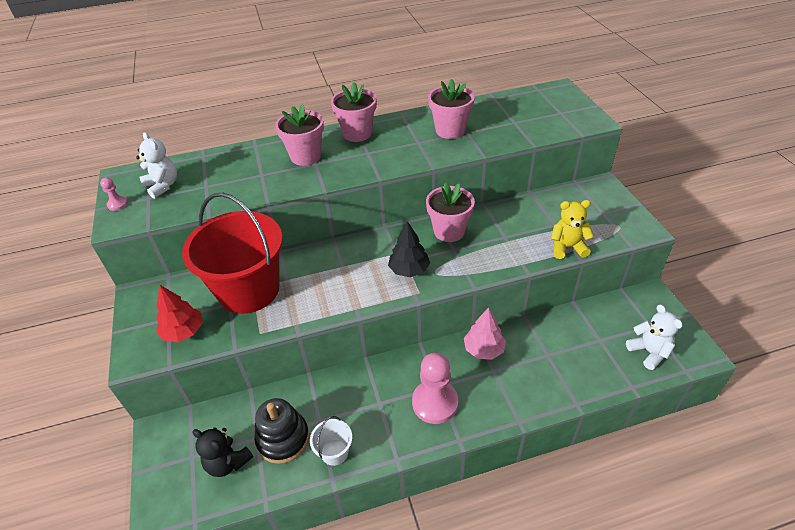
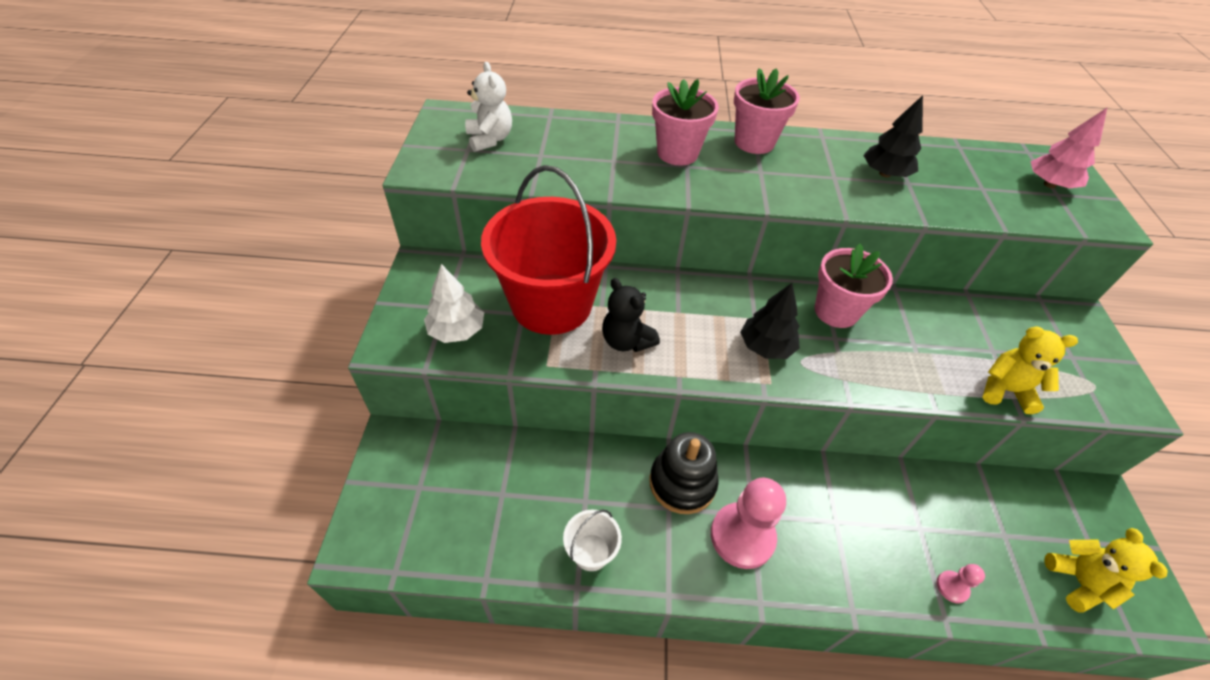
camera: 15 degrees right, 5 degrees up
(117, 204) = (430, 146): pink pawn -> pink pawn (952, 587)
(183, 331) = (457, 330): red tree -> white tree
(228, 462) = (458, 512): black teddy bear -> black teddy bear (626, 341)
(283, 439) = (533, 508): black stacking toy -> black stacking toy (682, 483)
(450, 130) = (885, 174): pink flower pot -> black tree
(483, 349) = (830, 486): pink tree -> pink tree (1049, 184)
(649, 352) = (1078, 582): white teddy bear -> yellow teddy bear

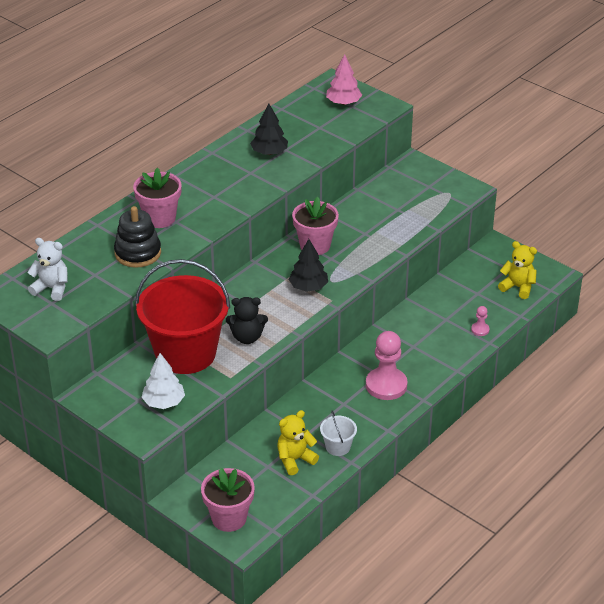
camera: 50 degrees left, 10 degrees down
(682, 483) = (335, 390): black stacking toy -> black stacking toy (138, 253)
(754, 142) = (185, 182): pink flower pot -> pink flower pot (229, 518)
(1005, 390) = (421, 224): yellow teddy bear -> yellow teddy bear (295, 460)

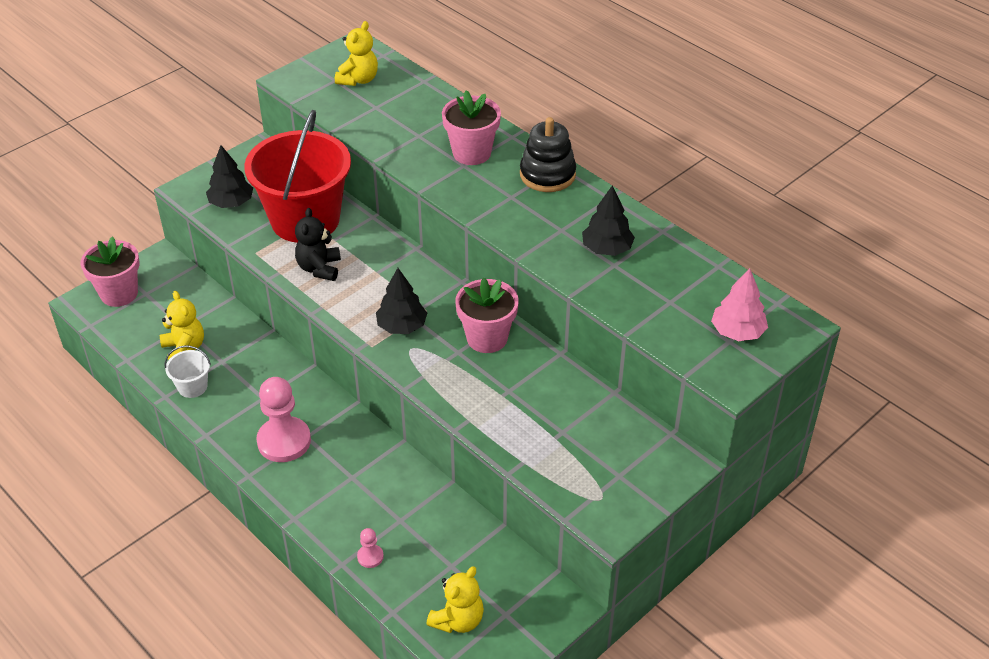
camera: 95 degrees right, 5 degrees up
(52, 288) = (358, 79): white teddy bear -> yellow teddy bear
(138, 253) = (407, 136): black stacking toy -> black stacking toy (547, 175)
(163, 402) = (231, 203): white tree -> black tree

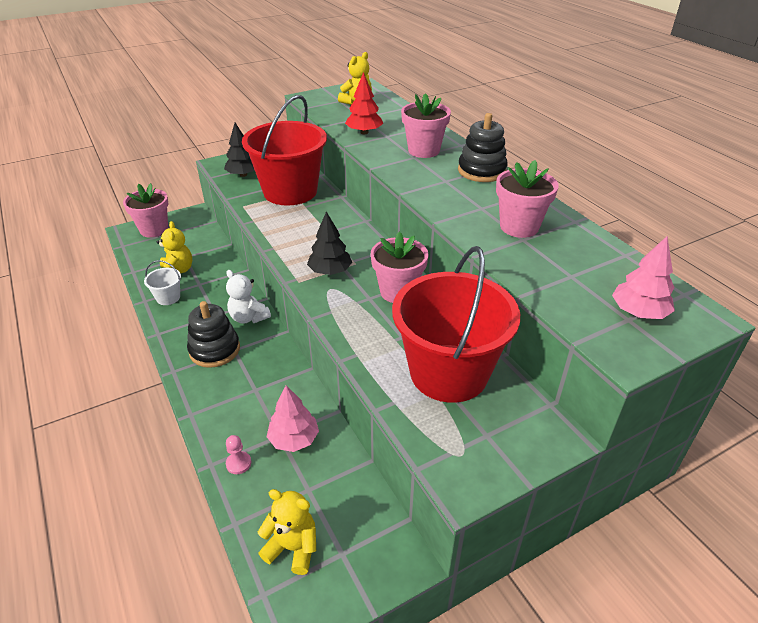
camera: 15 degrees right, 5 degrees down
(284, 441) = (214, 350): pink pawn -> black stacking toy
(305, 393) = (249, 317): none -> white teddy bear
(319, 268) = (284, 222): black teddy bear -> none
(389, 134) = (364, 132): none -> red tree
(417, 520) = (294, 439): none -> pink tree
(458, 620) = (293, 548): yellow teddy bear -> yellow teddy bear turned 120 degrees counterclockwise
(567, 421) = (448, 372): none -> red bucket
(607, 249) = (519, 227): black tree -> pink flower pot

